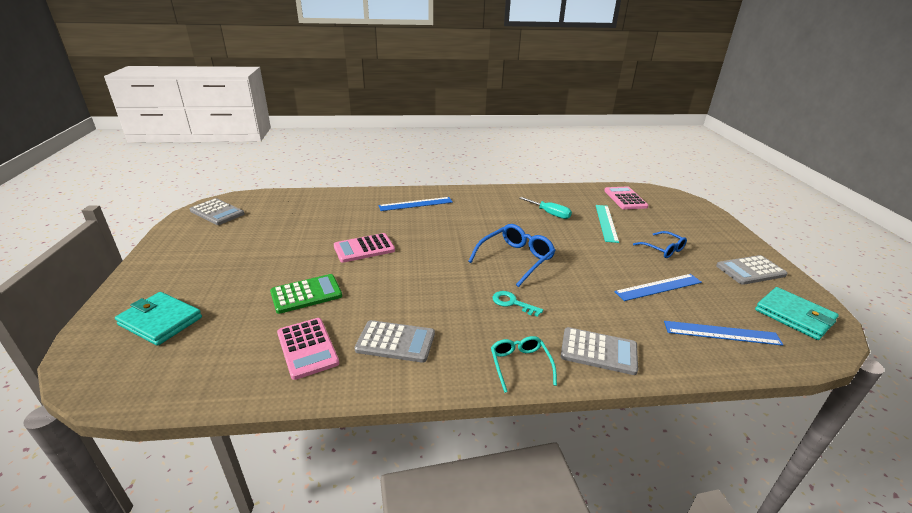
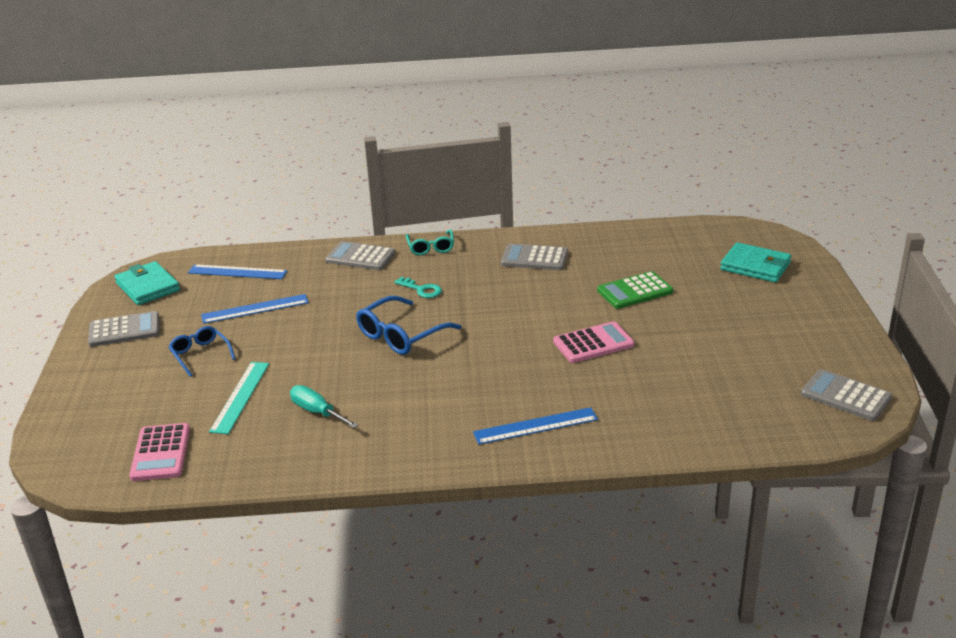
camera: 175 degrees left, 0 degrees up
(307, 348) = (608, 252): pink calculator -> none

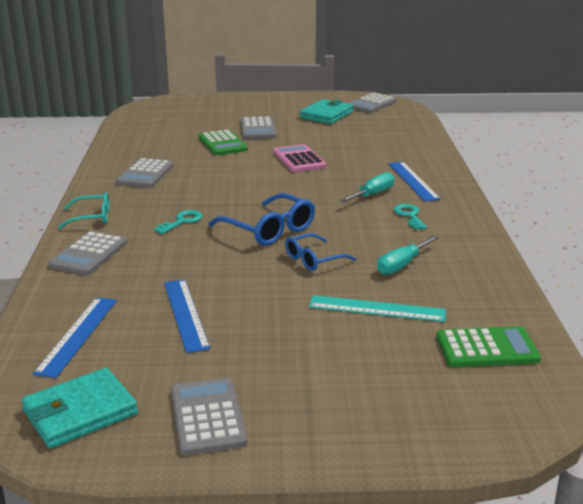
camera: 90 degrees left, 5 degrees down
(161, 453) = (487, 348): pink calculator -> green calculator
(200, 355) = (286, 343): blue glasses -> blue glasses (314, 259)
(432, 420) = (409, 216): none -> turquoise key
(491, 396) = (373, 194): none -> turquoise screwdriver
(694, 310) = (258, 129): none -> grey calculator
(755, 266) = (201, 110): turquoise wallet -> turquoise wallet (326, 115)

